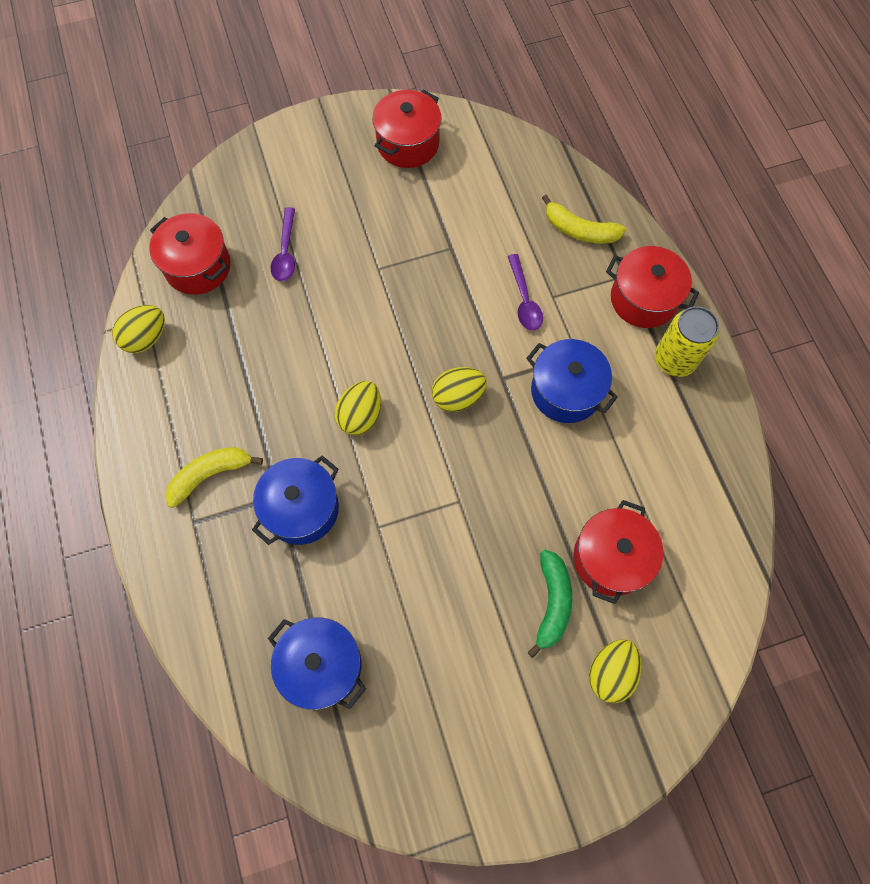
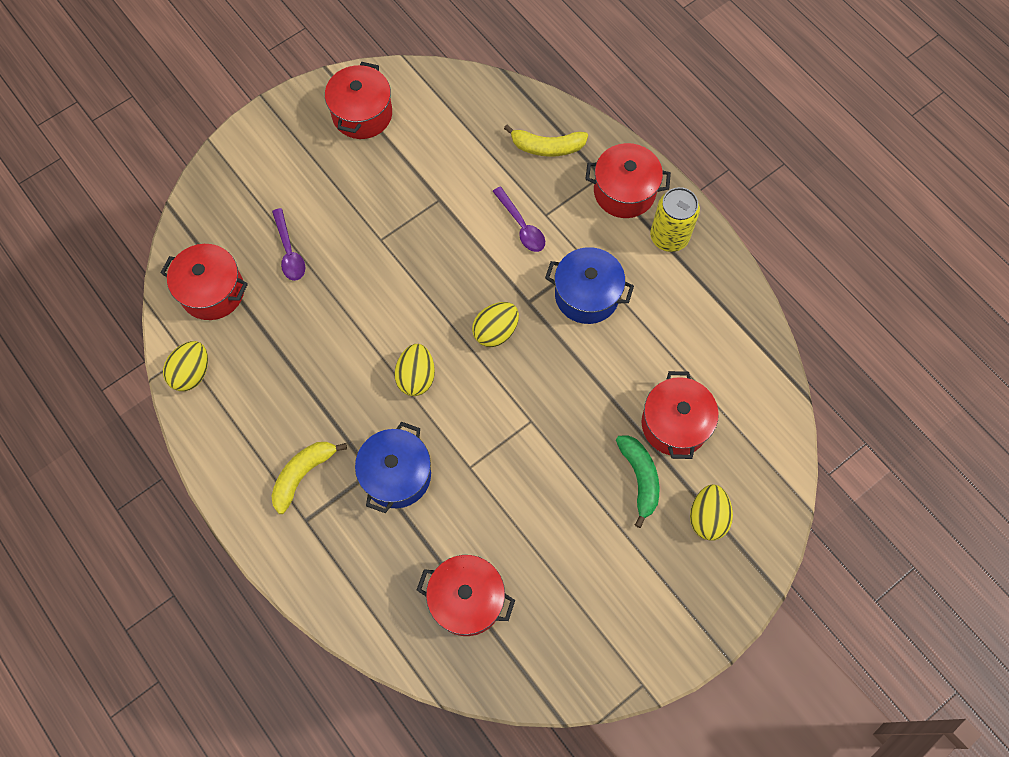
camera: 20 degrees left, 0 degrees up
(322, 665) = (467, 599): blue pot -> red pot

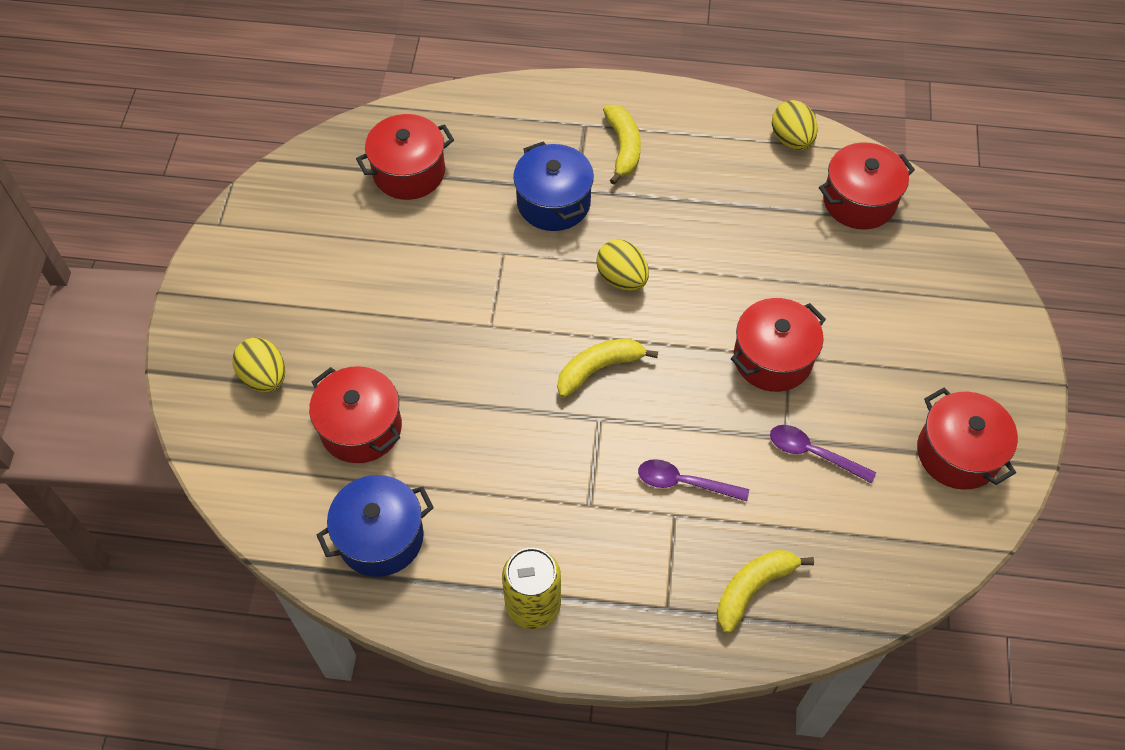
camera: 135 degrees right, 10 degrees down
(289, 252) = (846, 280): purple spoon -> purple spoon (812, 453)
(495, 331) = (599, 369): yellow egg -> yellow banana
(587, 295) = (553, 472): blue pot -> blue pot (380, 537)
(624, 191) = (626, 612): red pot -> red pot (772, 358)
(639, 478) = (352, 359): green banana -> none

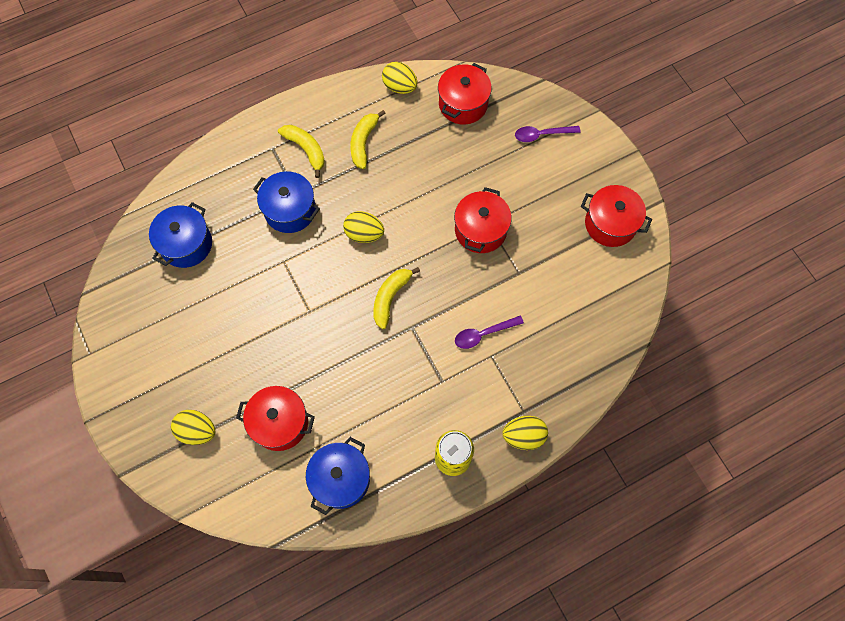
camera: 35 degrees left, 10 degrees up
(409, 172) = (186, 244): red pot -> blue pot
(644, 638) = (523, 436): none -> yellow egg
(753, 588) = (559, 369): yellow banana -> yellow banana (363, 142)
(812, 453) = (538, 272): purple spoon -> purple spoon (541, 135)

